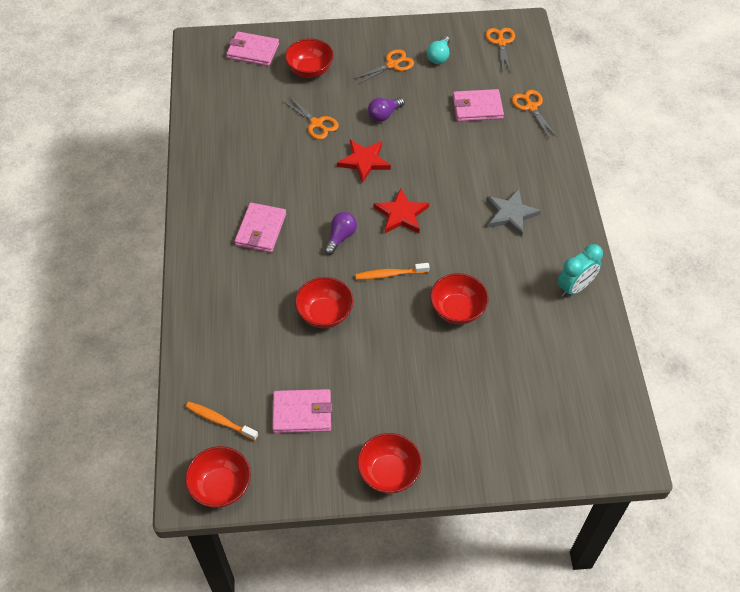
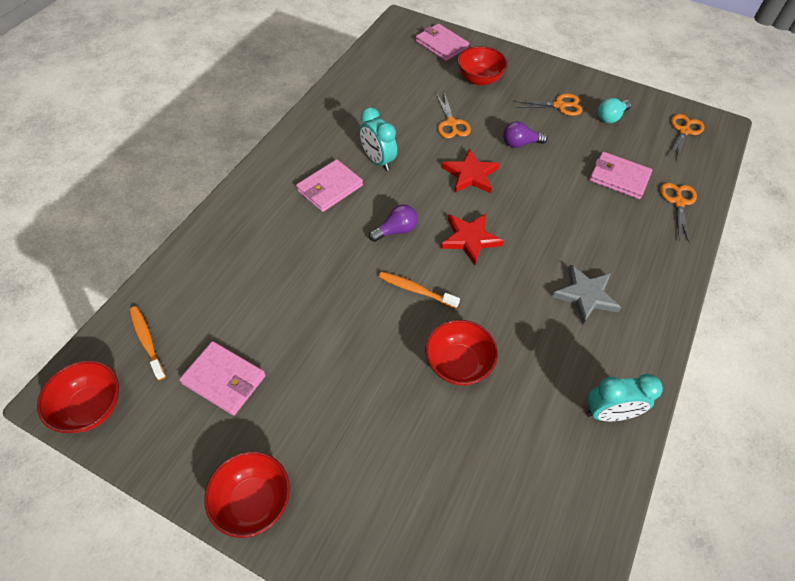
camera: 30 degrees right, 0 degrees up
(281, 186) = (378, 160): none -> turquoise clock
(325, 314) = (324, 294): red bowl -> none

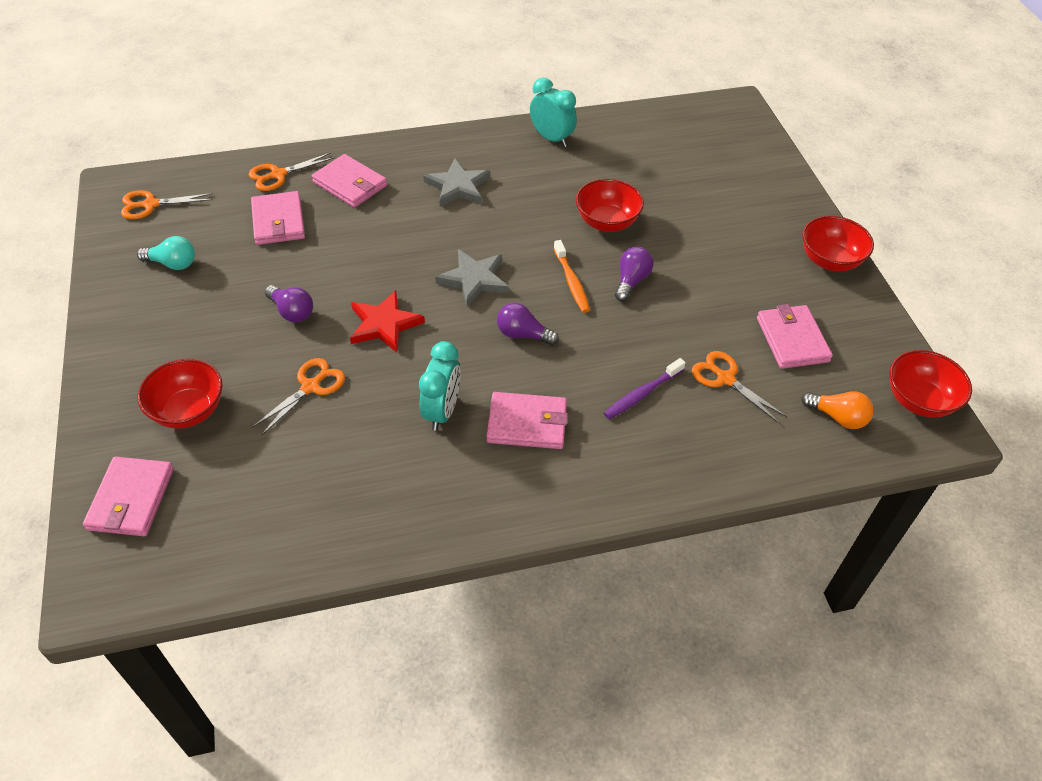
camera: 130 degrees left, 5 degrees down
(147, 341) = (837, 417): orange toothbrush -> orange light bulb
(287, 253) = (642, 394): none -> purple toothbrush
(381, 326) = (631, 281): none -> purple light bulb
(470, 239) = (474, 279): red star -> grey star
(559, 106) = (185, 312): orange scissors -> orange scissors (725, 379)
(637, 234) = (350, 184): none -> pink wallet

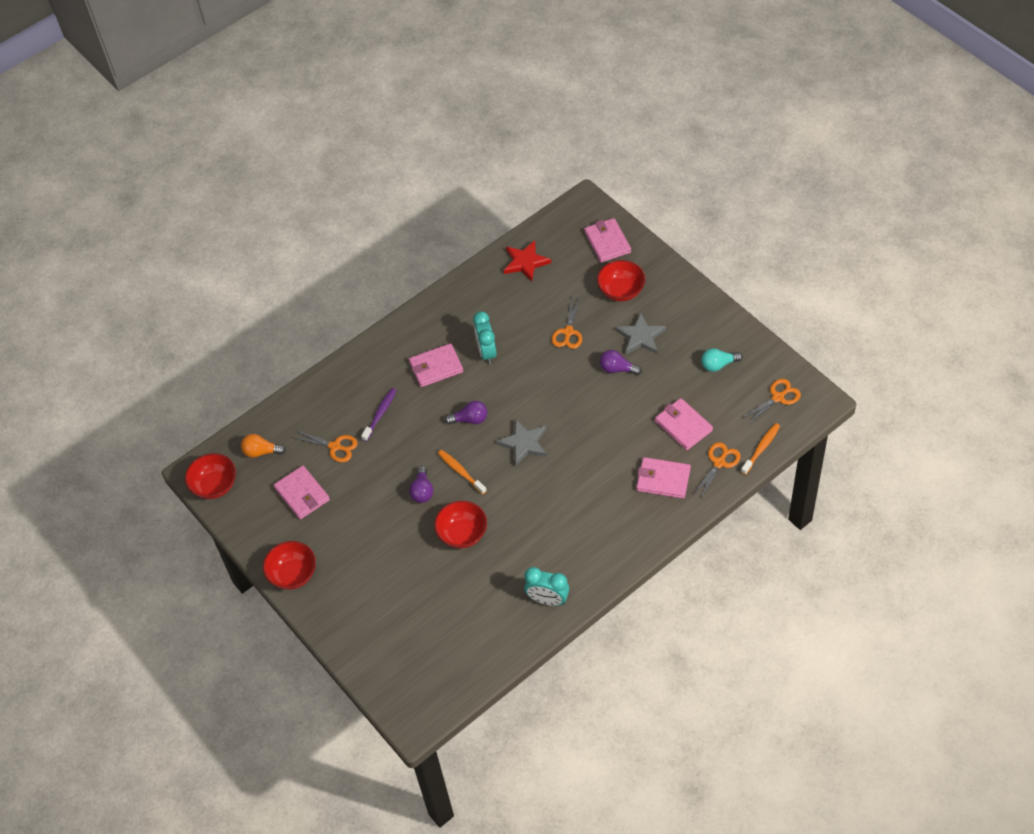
camera: 160 degrees right, 5 degrees up
(223, 169) = (761, 448): none -> orange toothbrush
(384, 324) = (556, 387): red star -> red star (525, 262)
(458, 186) = (586, 515): grey star -> grey star (640, 337)

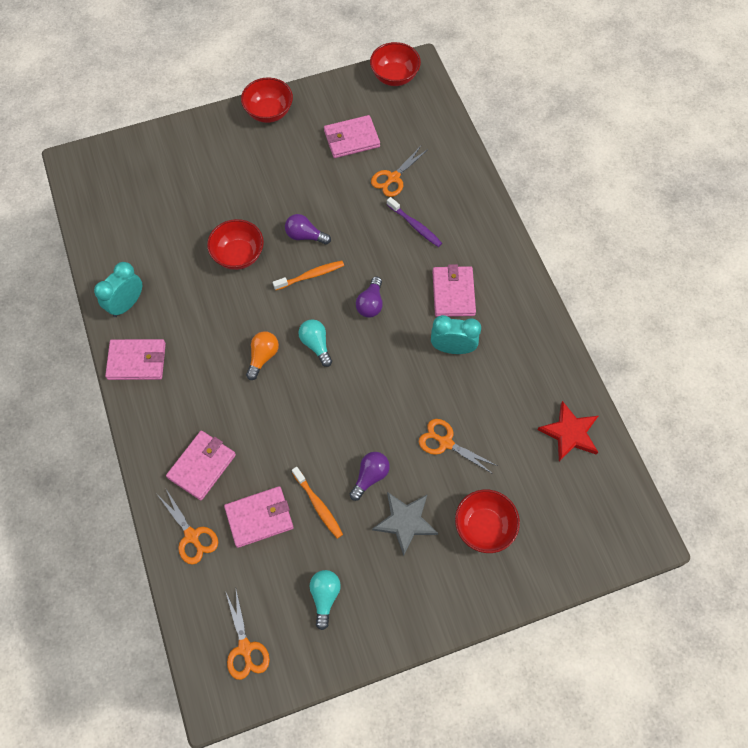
camera: 105 degrees right, 10 degrees up
(261, 452) = (416, 119): orange light bulb -> orange light bulb (263, 357)
(524, 443) = (316, 345): grey star -> turquoise light bulb
(607, 242) = (569, 541): pink wallet -> pink wallet (137, 361)
(761, 448) = (186, 593): orange toothbrush -> orange toothbrush (318, 505)

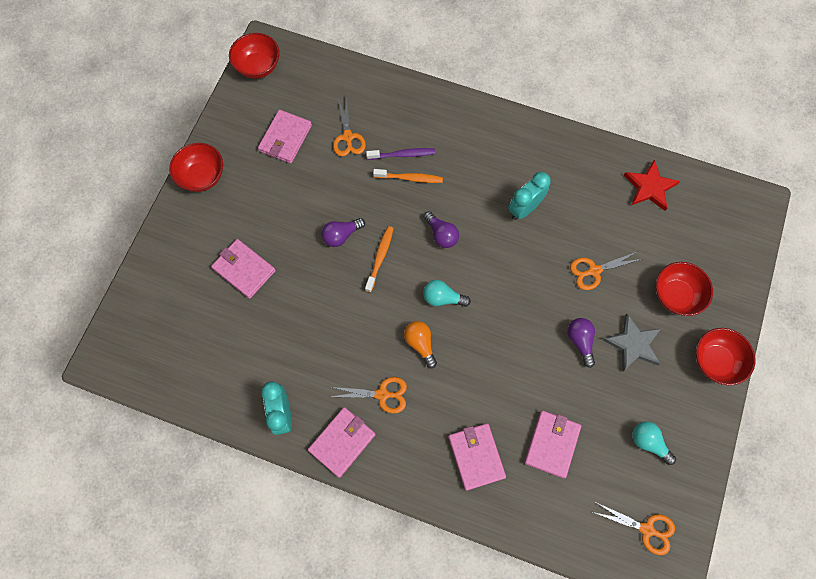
camera: 50 degrees left, 5 degrees up
(192, 536) = (528, 506): orange scissors -> orange scissors (382, 394)
(238, 255) = (314, 296): red bowl -> red bowl (715, 361)
(318, 505) = (575, 394): orange toothbrush -> orange toothbrush (410, 178)
(453, 293) = (481, 173): pink wallet -> pink wallet (244, 269)

